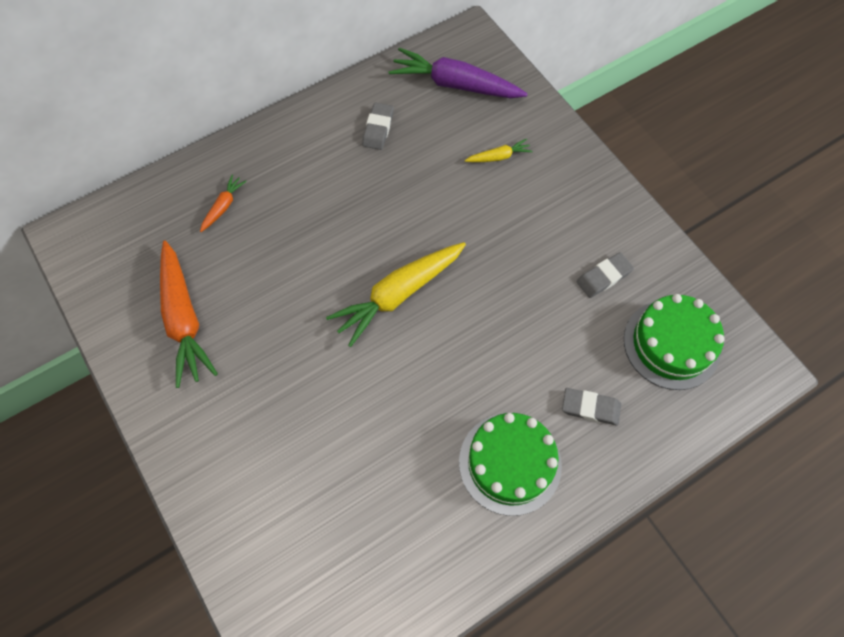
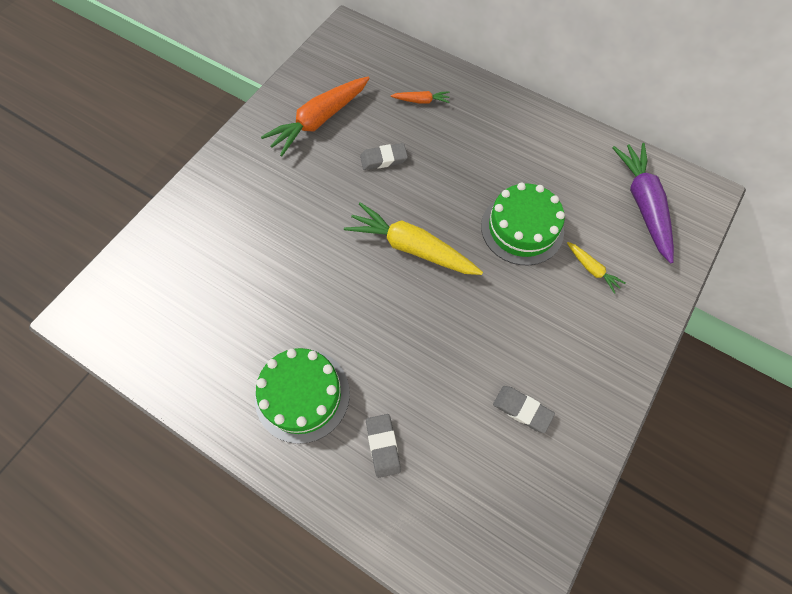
camera: 65 degrees right, 0 degrees up
(378, 128) = (556, 167): grey eraser -> grey eraser (383, 159)
(671, 344) = (485, 502): green cake -> green cake (522, 228)

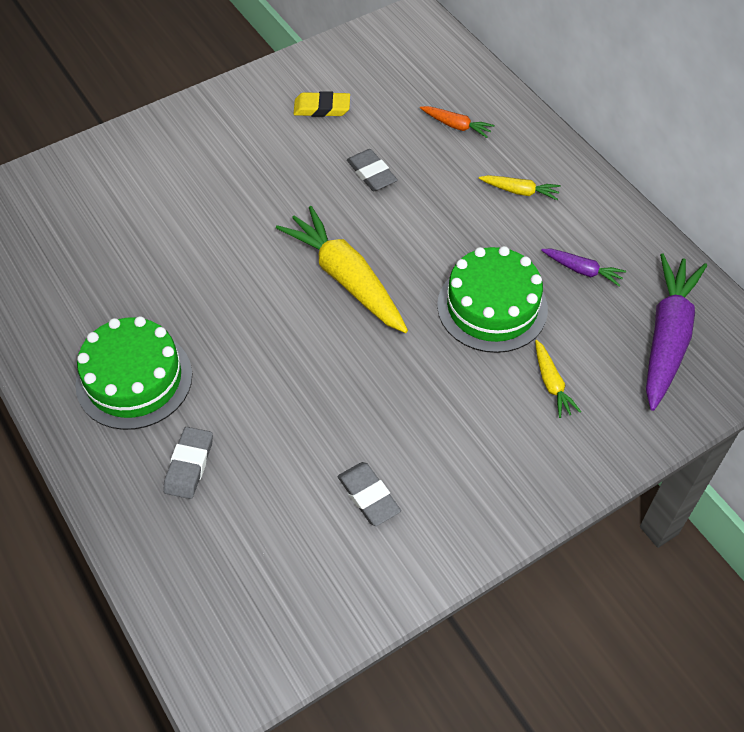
camera: 25 degrees right, 10 degrees down
(319, 121) = (322, 108): orange carrot -> yellow eraser
(383, 159) = (371, 173): grey eraser -> grey eraser turned 45 degrees clockwise
(491, 134) = (519, 191): none -> yellow carrot
(564, 177) = (582, 270): none -> purple carrot

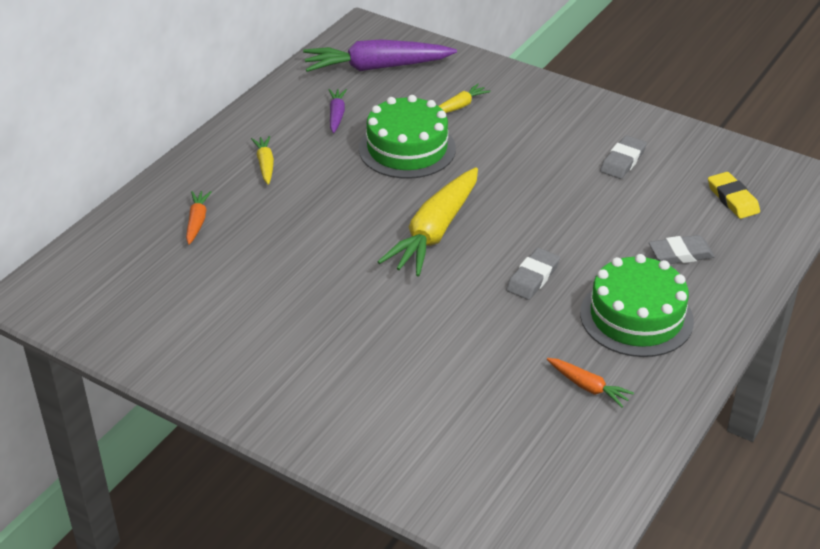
camera: 115 degrees left, 15 degrees down
(84, 303) = (588, 387): none -> orange carrot
(322, 108) = (218, 320): yellow eraser -> yellow eraser (732, 199)
(371, 173) = (295, 256): grey eraser -> grey eraser (532, 277)

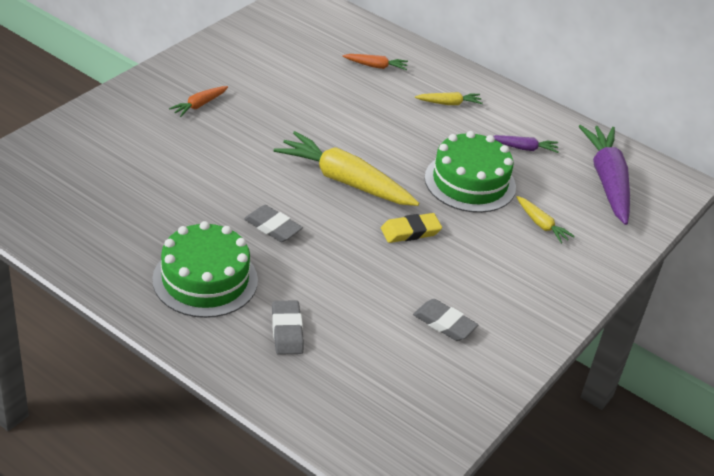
camera: 90 degrees right, 0 degrees up
(588, 387) = (129, 233): orange carrot -> orange carrot (199, 105)
(732, 199) = (371, 395): yellow eraser -> yellow eraser (410, 231)

